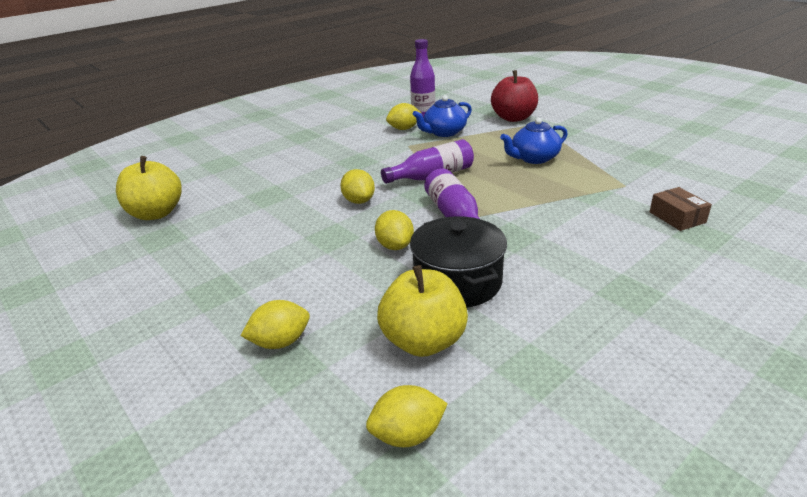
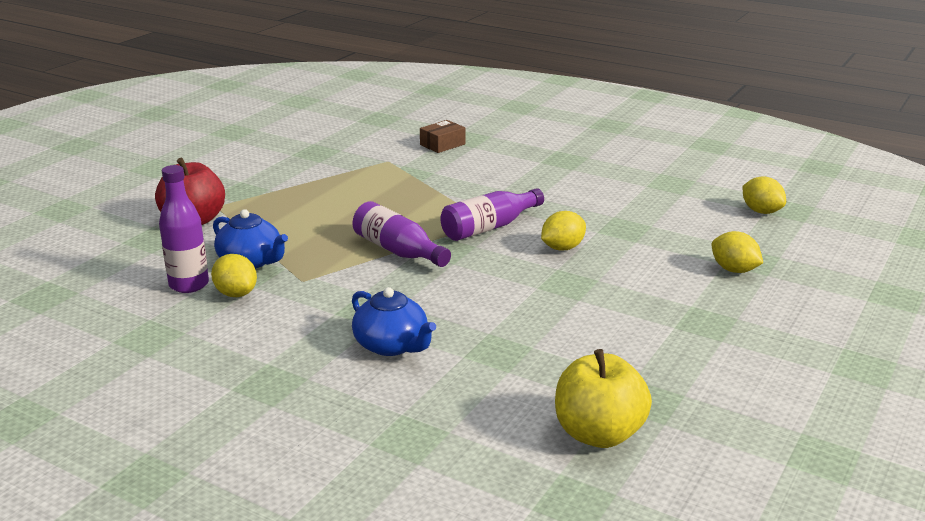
camera: 110 degrees left, 5 degrees down
(359, 201) = (482, 284): yellow lemon -> none
(423, 341) = (678, 218): yellow apple -> none
(458, 282) = (597, 214): black pot -> none
(534, 158) = (332, 201): blue teapot -> blue teapot (392, 345)

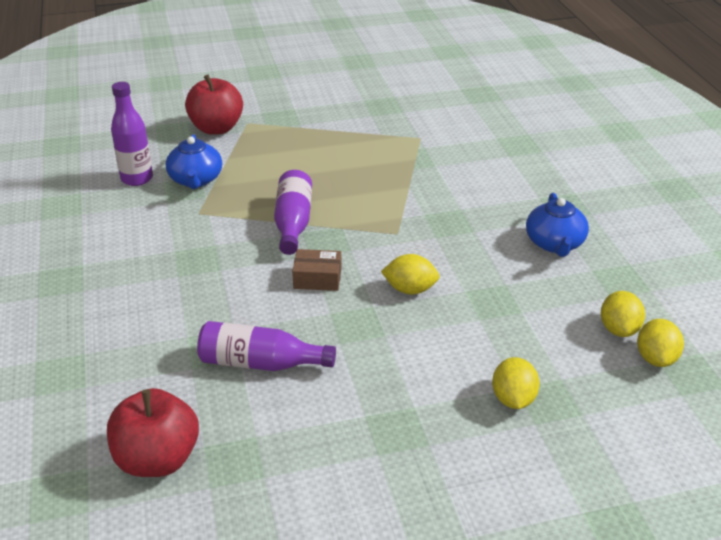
camera: 45 degrees right, 10 degrees up
(236, 293) = (149, 201): yellow lemon -> yellow lemon (619, 329)
(392, 345) = (163, 298): blue teapot -> blue teapot (554, 243)
(442, 144) = (487, 141): brown box -> brown box (317, 278)
(489, 227) = (388, 239): purple bottle -> purple bottle (260, 363)
(598, 434) = (157, 459): yellow apple -> red apple

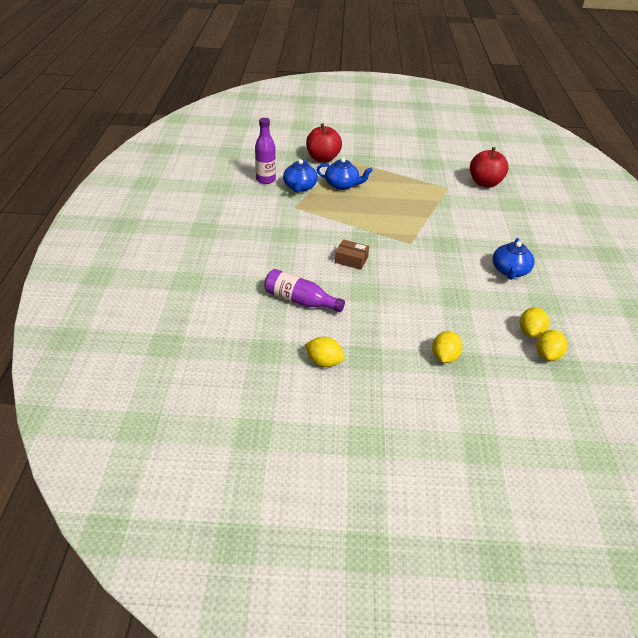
camera: 15 degrees right, 5 degrees up
(157, 459) = (224, 339): red apple -> red apple (485, 183)
(261, 163) = (342, 185): none -> blue teapot
(293, 223) = (348, 224): purple bottle -> none
(410, 289) = (405, 278): yellow lemon -> yellow lemon (324, 361)

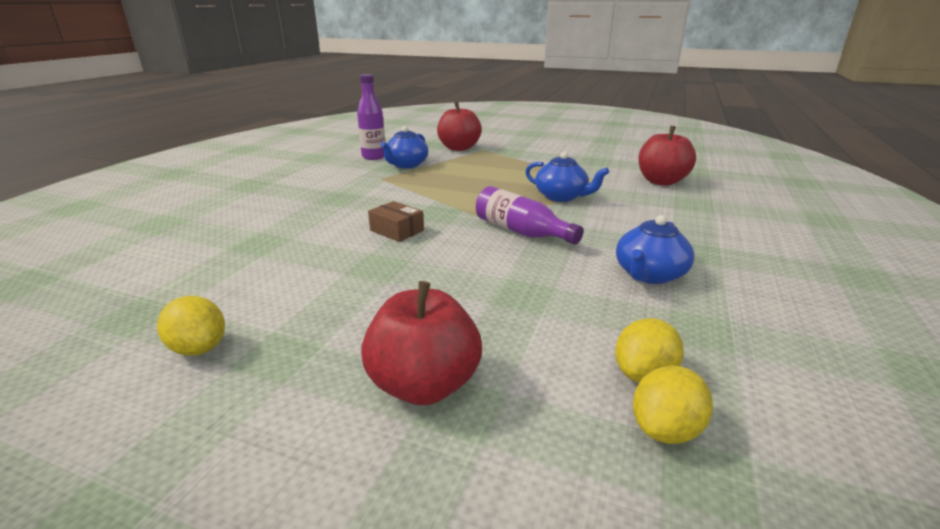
camera: 20 degrees right, 15 degrees down
(300, 300) = (270, 263): purple bottle -> purple bottle (521, 231)
(342, 185) = (460, 167): blue teapot -> blue teapot (561, 196)
(444, 357) = (424, 385): yellow lemon -> red apple

